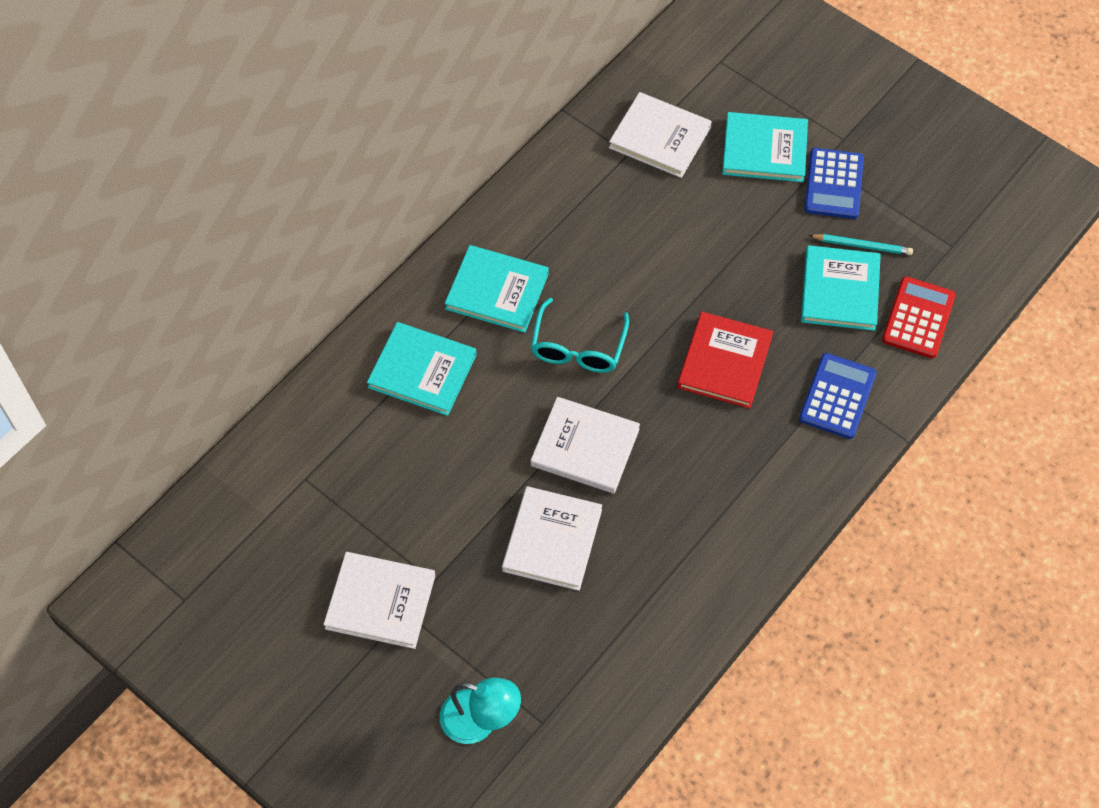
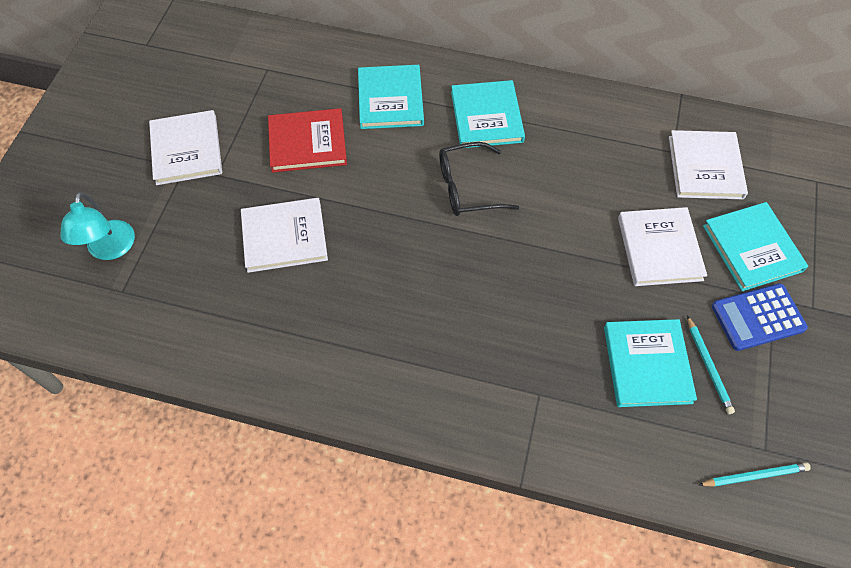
camera: 65 degrees right, 0 degrees up
(578, 348) = (467, 188): turquoise glasses -> black glasses
(585, 447) = (379, 227): white book -> white book (659, 249)
(724, 362) = (515, 298): red book -> red book (307, 143)
(837, 396) = (533, 403): blue calculator -> none
(839, 290) = (647, 364): turquoise book -> turquoise book turned 75 degrees counterclockwise
(918, 318) = (662, 446): red calculator -> none
(970, 266) = (754, 476): none -> turquoise pencil

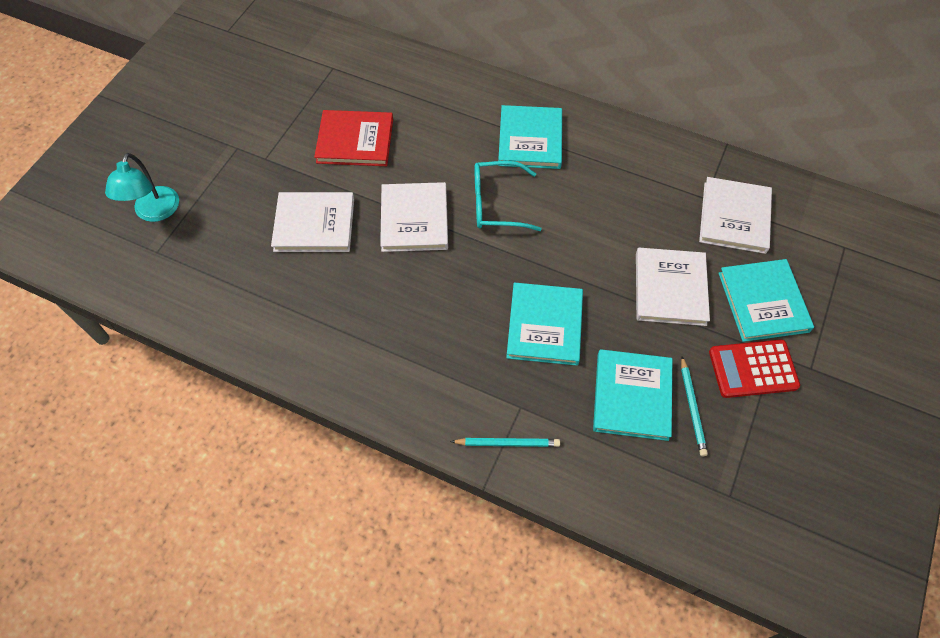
camera: 10 degrees right, 0 degrees up
(186, 150) = (243, 132): white book -> white book (414, 219)
(390, 99) = (442, 111): turquoise book -> turquoise book (544, 325)
(467, 188) = (496, 204): black glasses -> turquoise glasses
(754, 476) = (713, 519): turquoise pencil -> turquoise pencil (507, 443)
(758, 317) = (753, 369): blue calculator -> red calculator

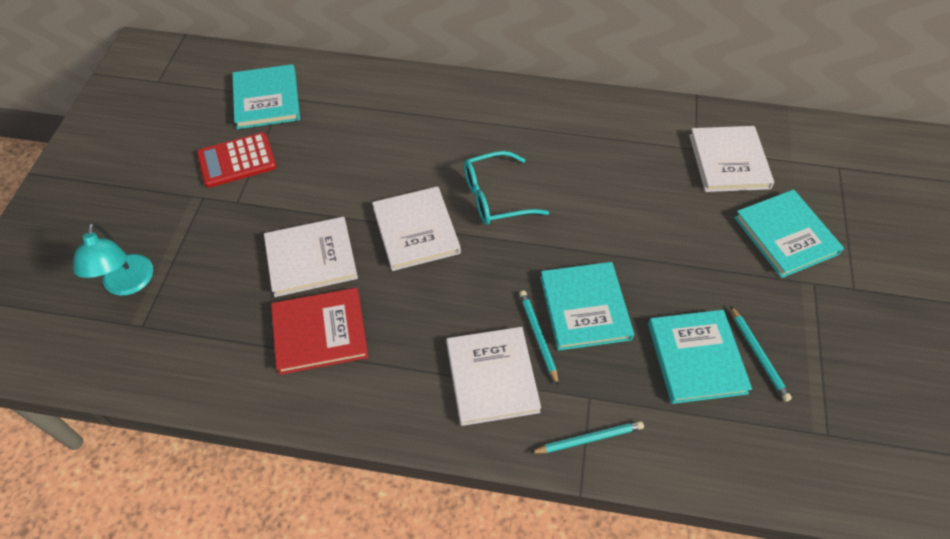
camera: 15 degrees left, 5 degrees down
(355, 141) = (328, 165): red book -> red book (320, 332)
(493, 341) = (538, 336): none -> turquoise pencil
(530, 140) = (507, 128): turquoise book -> turquoise book (267, 99)
(670, 288) = (694, 242): white book -> white book (492, 377)
(753, 369) = (801, 302): red calculator -> red calculator (237, 160)

